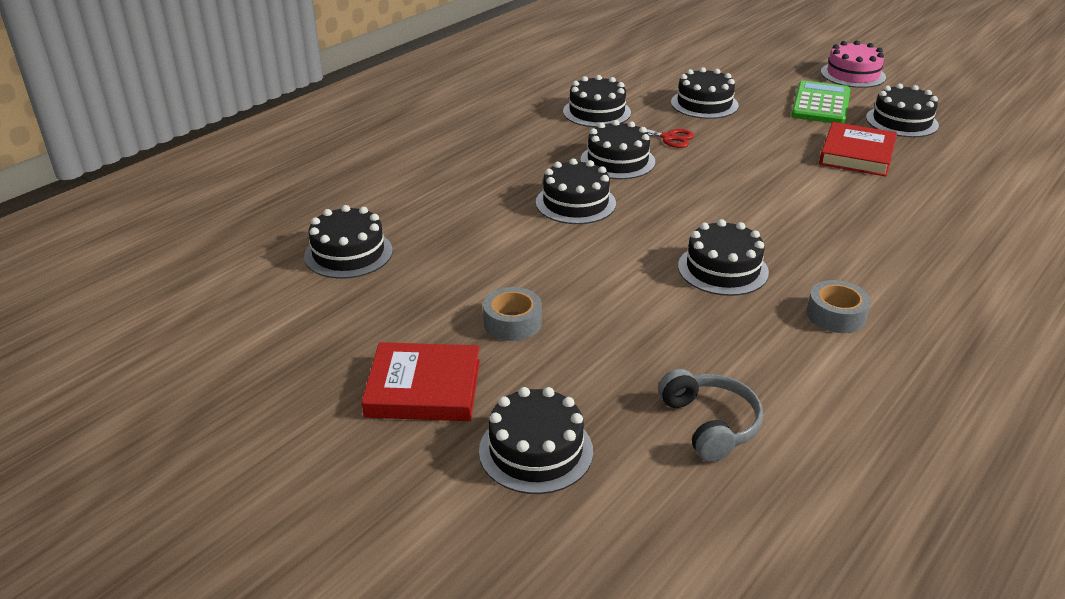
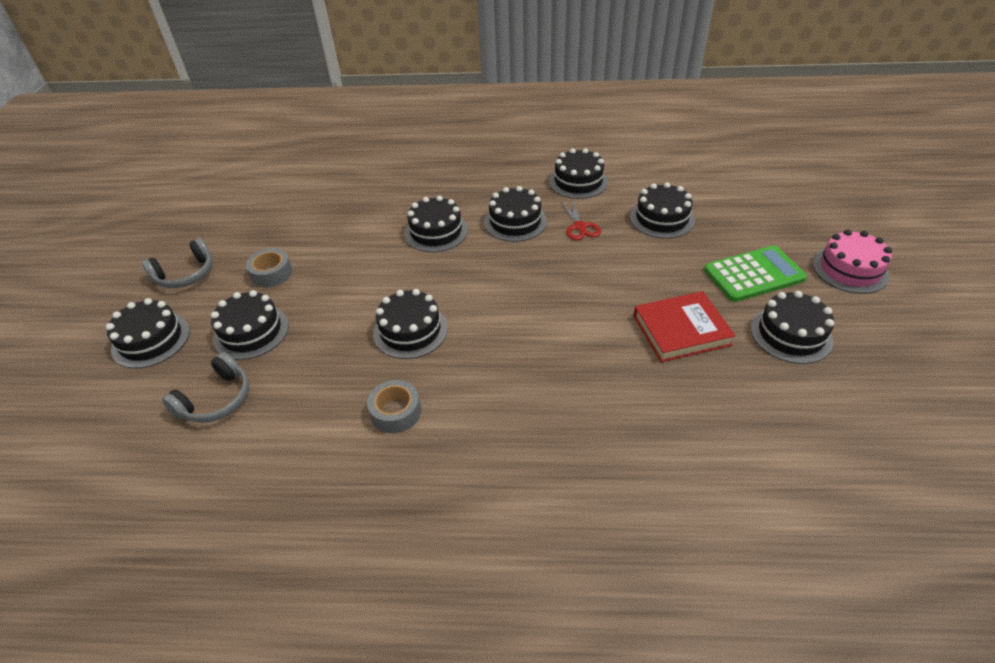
camera: 55 degrees right, 10 degrees up
(348, 253) = (297, 187): black cake -> black cake (251, 332)
(423, 388) = (186, 274): red book -> grey headphones

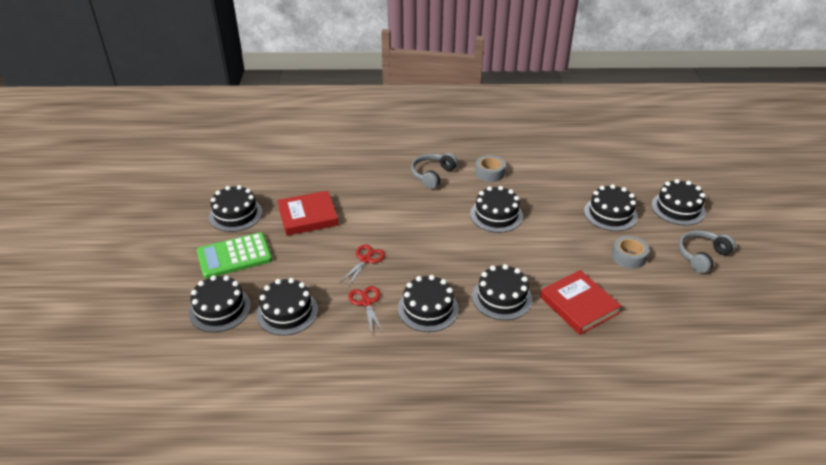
camera: 175 degrees right, 5 degrees down
(216, 400) = (601, 177): grey headphones -> grey headphones (432, 175)
(359, 225) = (579, 305): none -> red book
(578, 181) = (360, 363): black cake -> black cake (220, 309)
(587, 270) = (366, 260): none -> red scissors
(850, 269) = (156, 260): pink cake -> none

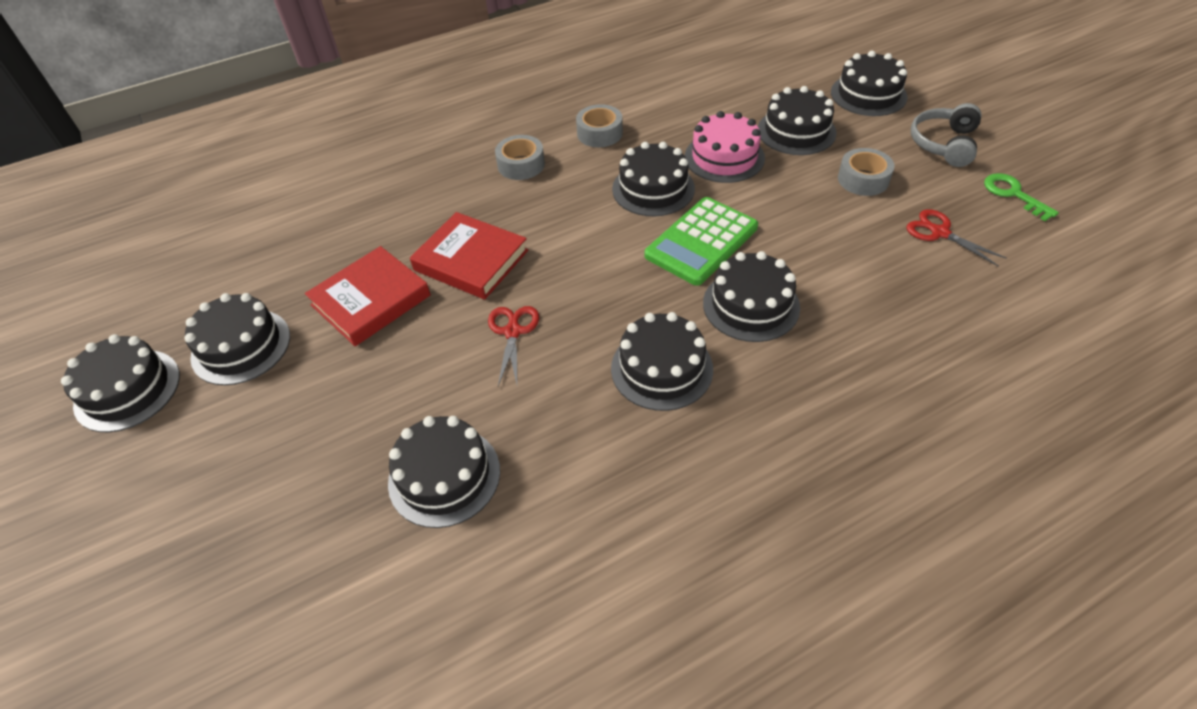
camera: 25 degrees left, 10 degrees up
(220, 309) = (320, 526): black cake -> black cake (127, 390)
(234, 256) = (286, 419): green calculator -> green calculator (701, 242)
(366, 303) = (563, 401): red scissors -> red scissors (940, 233)
(432, 175) = (521, 165): grey headphones -> grey tape
(552, 213) = (724, 157): none -> pink cake
(579, 305) = (856, 271): red book -> red book (471, 260)
(721, 302) = (1013, 194): none -> green key

